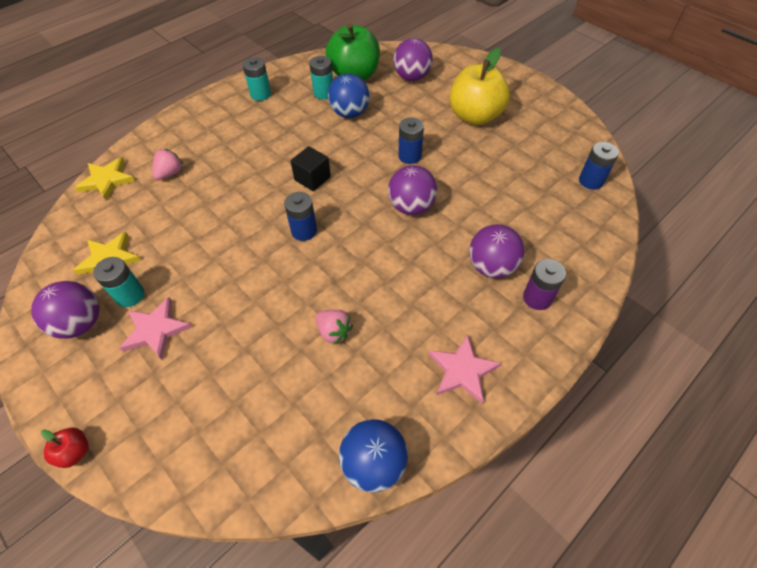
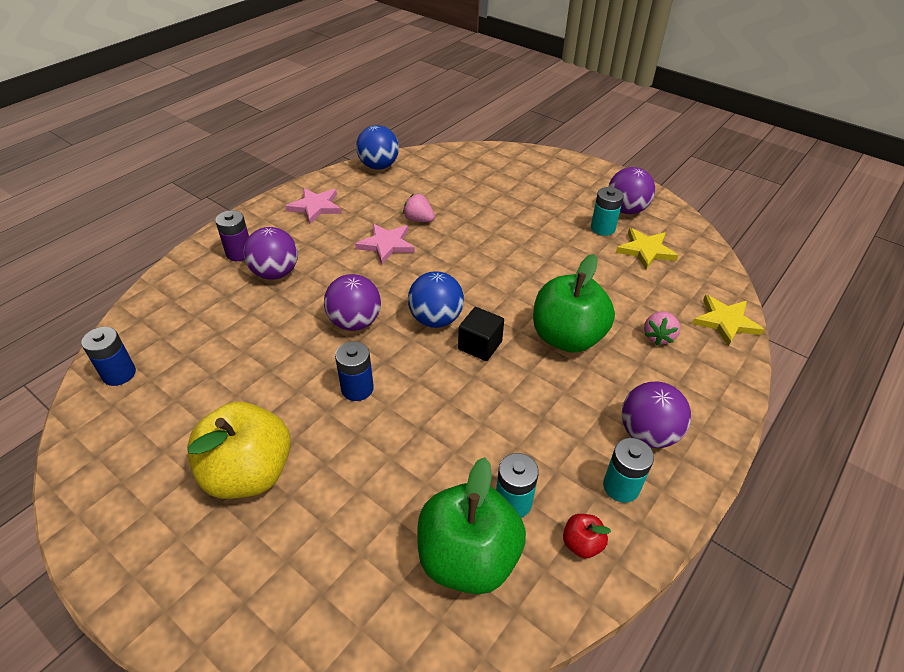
camera: 170 degrees right, 10 degrees down
(75, 452) = (568, 158): red apple -> red apple (582, 544)
(156, 330) = (563, 210): pink star -> pink star (386, 245)
(241, 179) = (567, 337): none -> green apple
(304, 231) = (469, 288): blue battery -> none
(350, 113) = (456, 458): blue ball -> blue ball (436, 319)
(412, 77) = (354, 566): purple ball -> purple ball (648, 433)

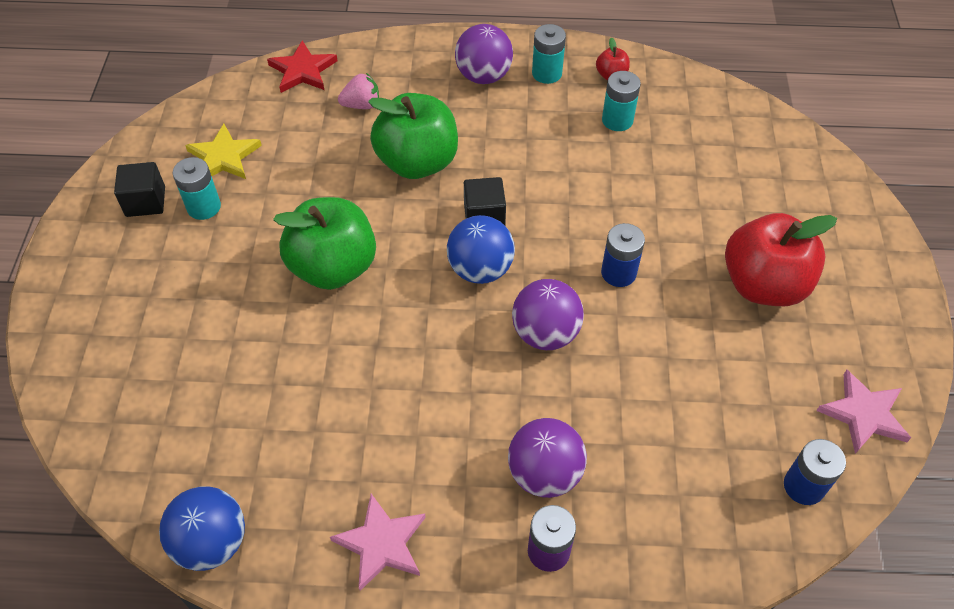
camera: 125 degrees left, 10 degrees up
(249, 473) = (763, 284): yellow apple -> red apple
(386, 245) = (397, 394): pink star -> pink star (863, 414)
(419, 220) = (318, 394): pink strawberry -> none
(468, 557) = (680, 122): green apple -> green apple (333, 267)
(626, 209) = (145, 201): purple ball -> black cube
(725, 322) = (303, 70): yellow star -> red star

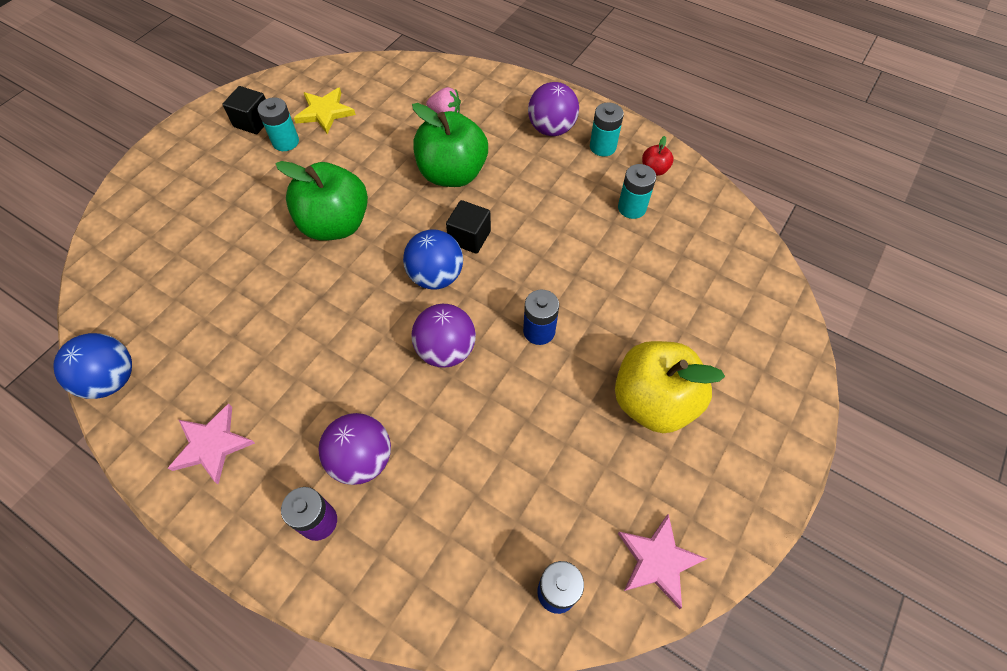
camera: 30 degrees right, 5 degrees up
(303, 70) = (424, 72): red star -> none
(763, 284) = (653, 401): red apple -> yellow apple

